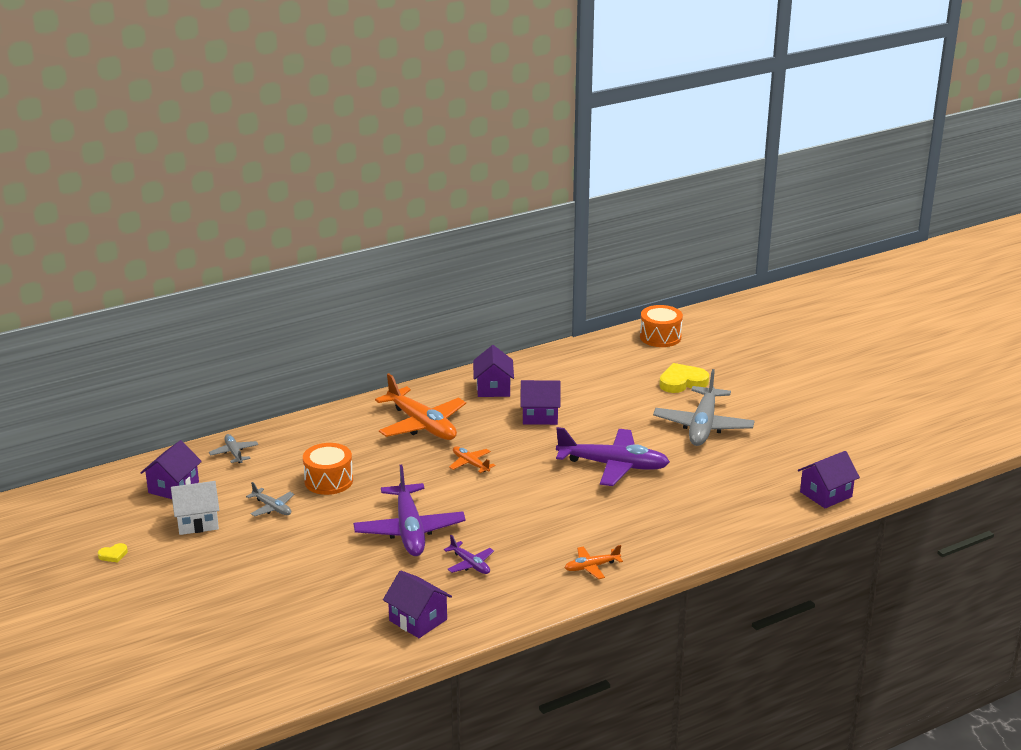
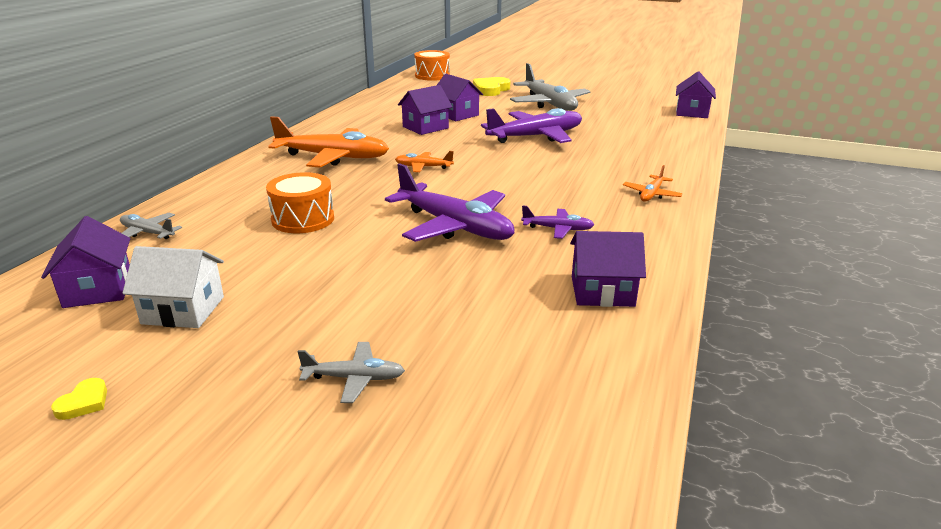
camera: 40 degrees left, 0 degrees up
(197, 522) = (183, 310): white house -> white house turned 60 degrees clockwise
(272, 508) = (270, 261): grey plane -> grey plane (354, 378)
(493, 388) = (357, 123): purple house -> purple house (457, 114)

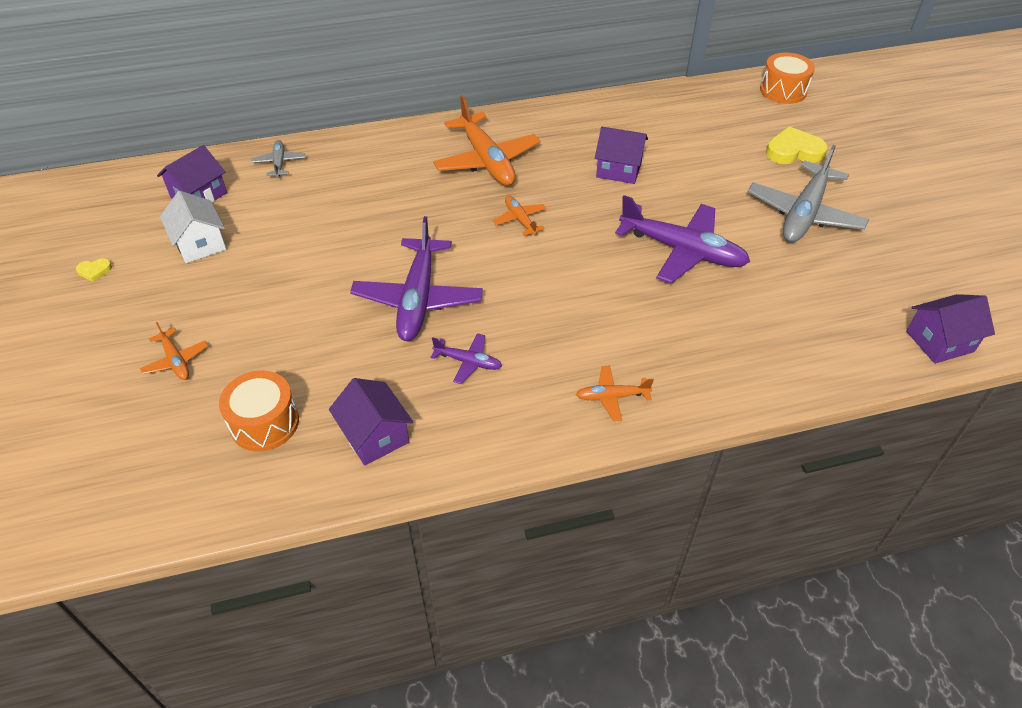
camera: 55 degrees right, 20 degrees up
(303, 219) = (359, 215): orange drum -> orange drum (264, 423)
(354, 378) = (176, 360): grey plane -> orange plane
(457, 114) = (680, 169): purple house -> none
(557, 229) = (468, 362): purple plane -> purple plane turned 45 degrees counterclockwise

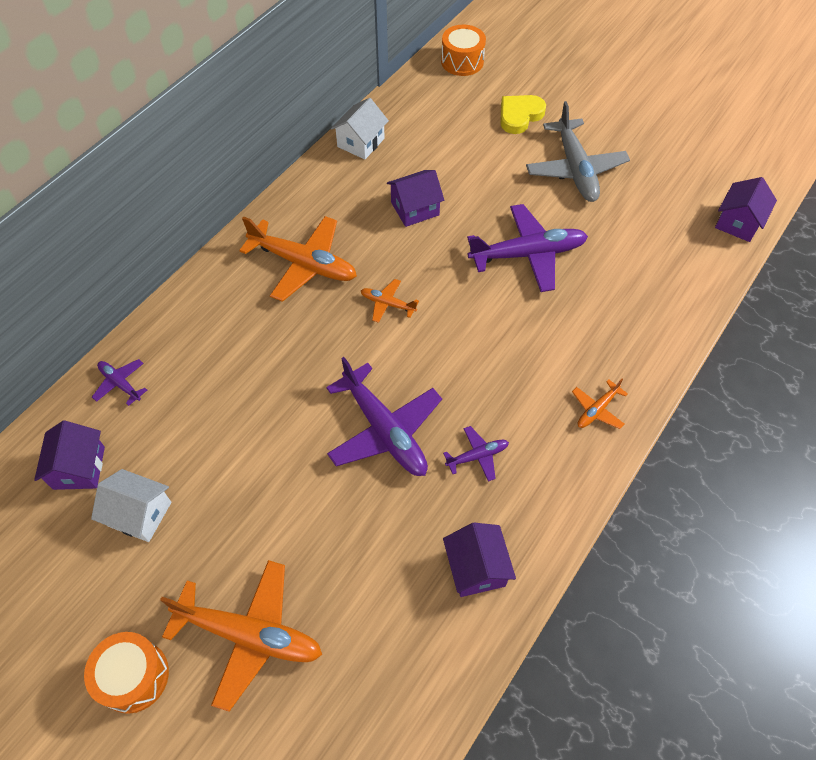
camera: 40 degrees left, 10 degrees up
(94, 271) = (67, 614): yellow heart -> none
(176, 360) = (249, 635): orange plane -> orange plane, size x2.08
(264, 423) = (385, 626): orange drum -> orange drum (134, 676)
(279, 163) = (120, 384): grey plane -> purple plane
(375, 436) = (476, 568): purple house -> purple house turned 60 degrees clockwise
(626, 106) = (361, 142): none -> white house

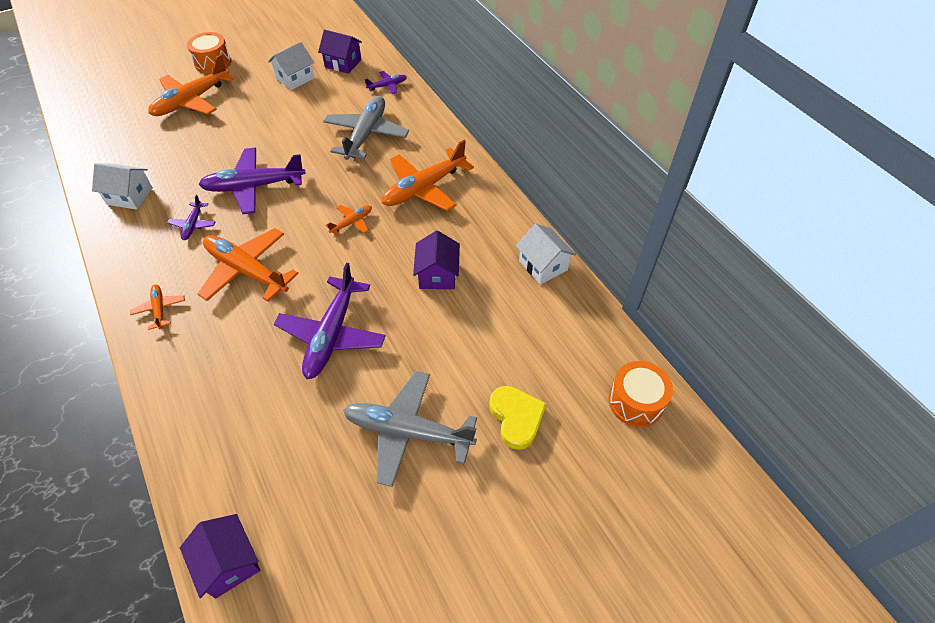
camera: 115 degrees right, 5 degrees down
(235, 359) = (366, 134): none -> grey plane
(476, 568) = (130, 196): purple house -> white house
(504, 361) = (247, 271): none -> orange plane

